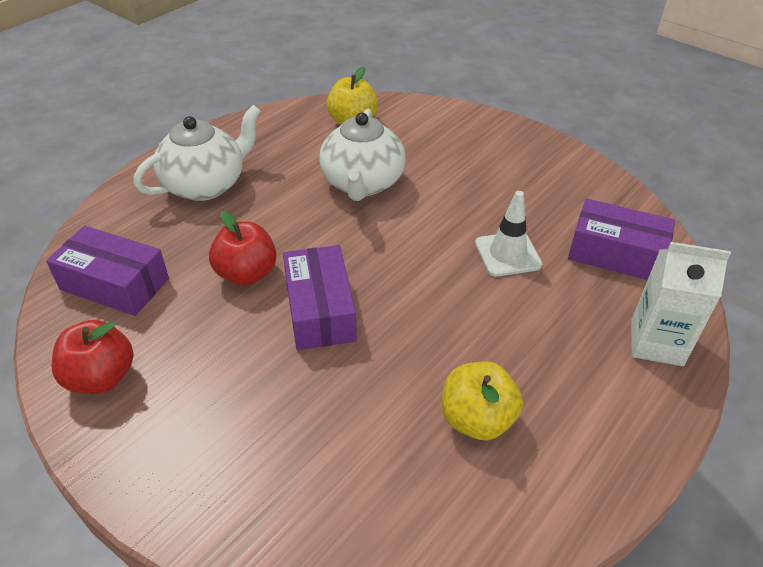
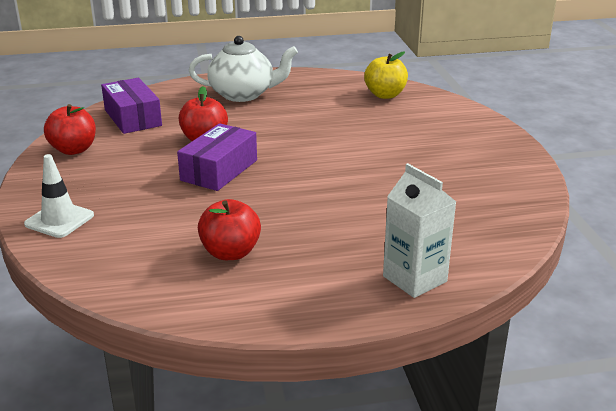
camera: 40 degrees right, 15 degrees down
(362, 183) = (340, 126): white teapot -> none
(477, 419) = (230, 253): yellow apple -> red apple
(507, 254) = (382, 194): white traffic cone -> white traffic cone (59, 220)
(615, 254) = (467, 226): purple box -> none

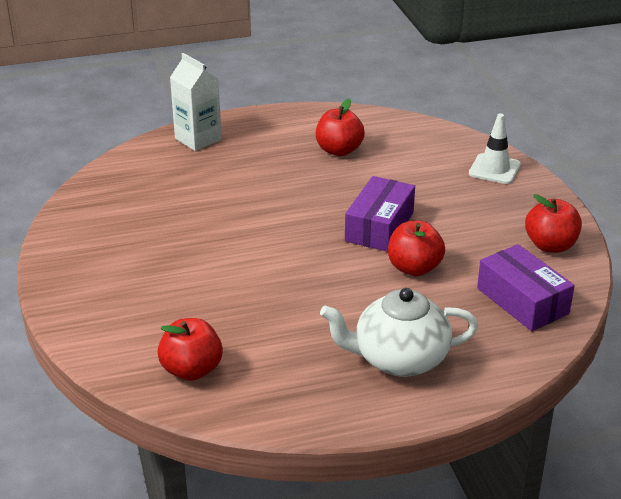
camera: 175 degrees right, 5 degrees up
(385, 95) = (191, 370): yellow apple -> red apple

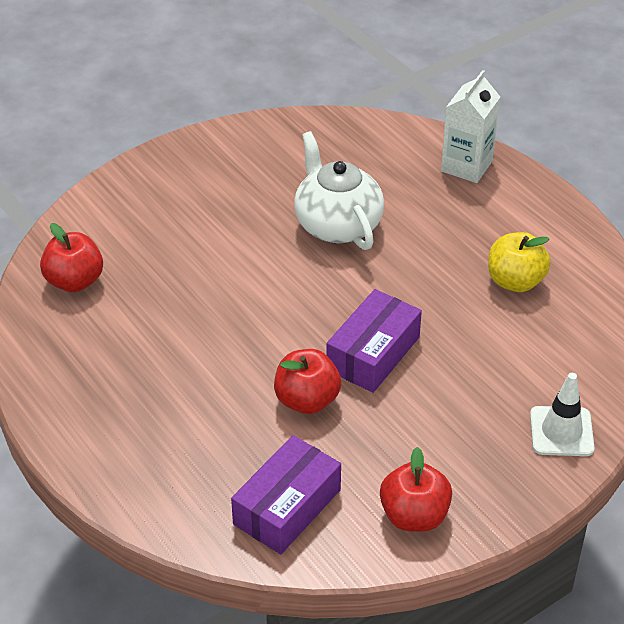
camera: 70 degrees right, 10 degrees up
(339, 150) = (515, 281): red apple -> yellow apple
(379, 226) = (373, 353): purple box -> purple box turned 60 degrees counterclockwise
(399, 359) = (143, 422): white teapot -> white teapot (337, 224)

